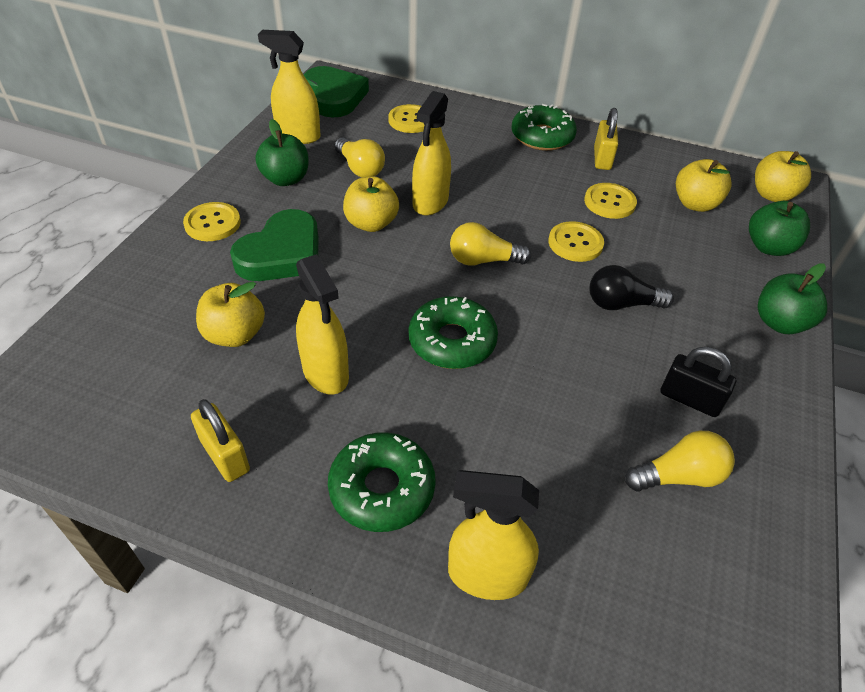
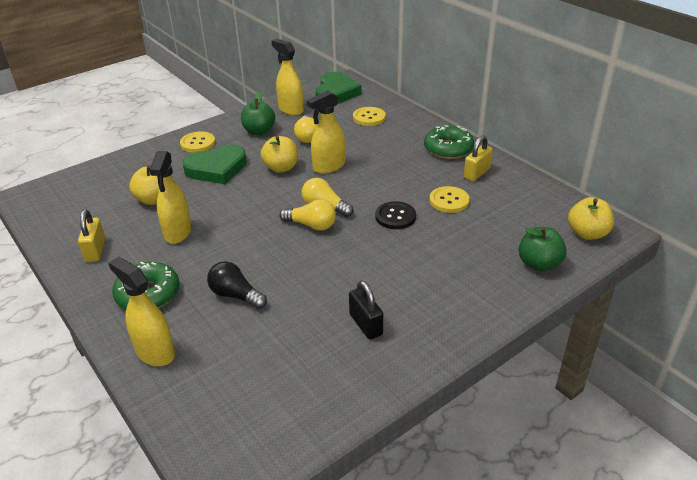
camera: 35 degrees right, 10 degrees down
(452, 341) = (259, 242): green donut -> none
(575, 243) = (395, 216): yellow button -> black button
(621, 304) = (385, 259): black light bulb -> black light bulb (235, 295)
(679, 476) = (309, 358): yellow light bulb -> yellow light bulb (311, 225)
(695, 204) = (514, 220): yellow apple -> none
(779, 322) = (486, 309): green apple -> none

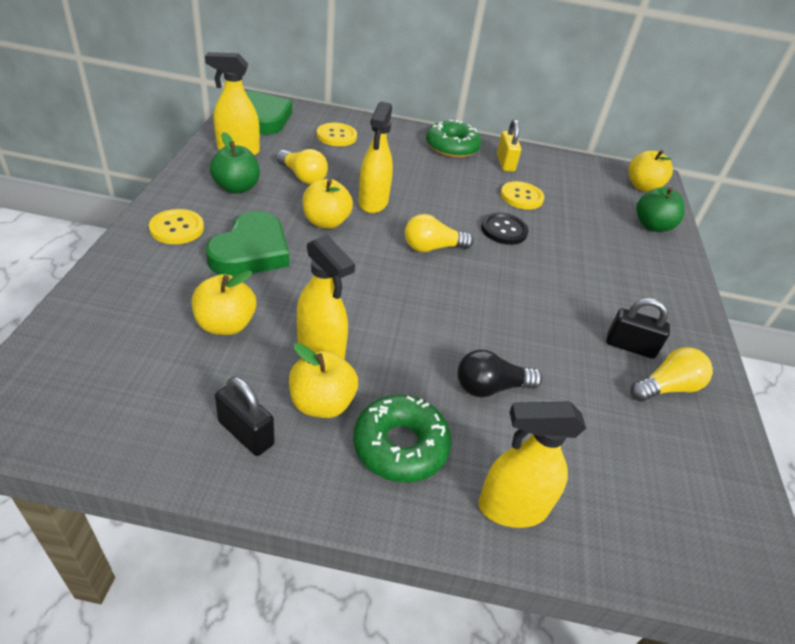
camera: 50 degrees left, 5 degrees up
(95, 250) = (246, 433): yellow padlock -> black padlock
(143, 256) = (322, 403): none -> yellow apple
(311, 225) = (447, 272): yellow light bulb -> yellow light bulb (667, 387)

